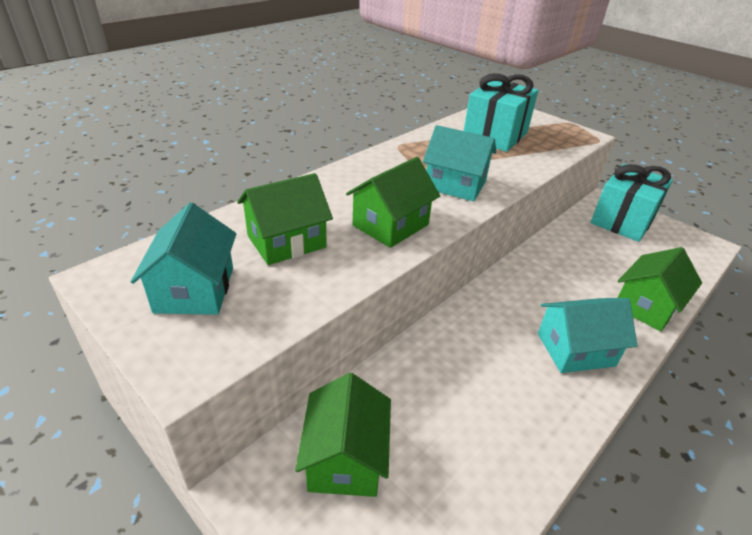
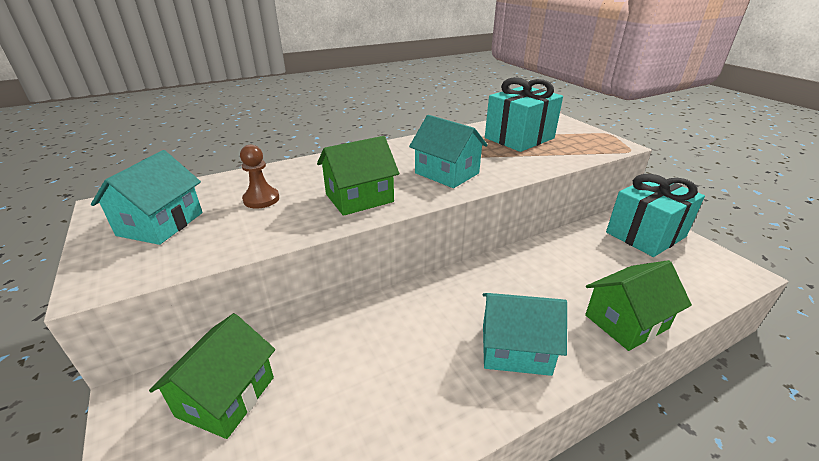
camera: 20 degrees right, 5 degrees down
(286, 241) = (261, 199): green house -> brown pawn

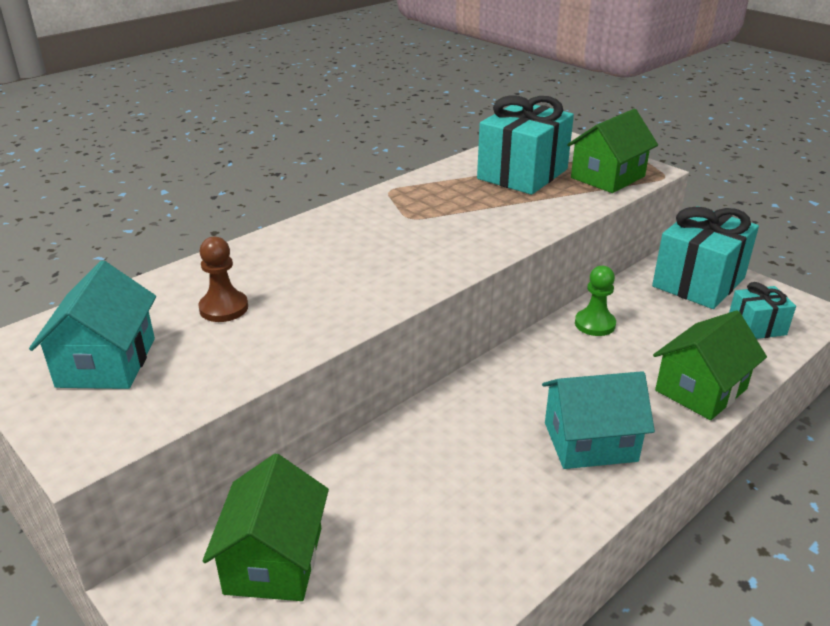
camera: 15 degrees left, 0 degrees up
(359, 198) = (356, 287): green house -> green house (607, 177)
(447, 173) = (451, 237): turquoise house -> none
(550, 254) = (595, 324): none -> green pawn
(689, 277) = (756, 327): none -> turquoise gift

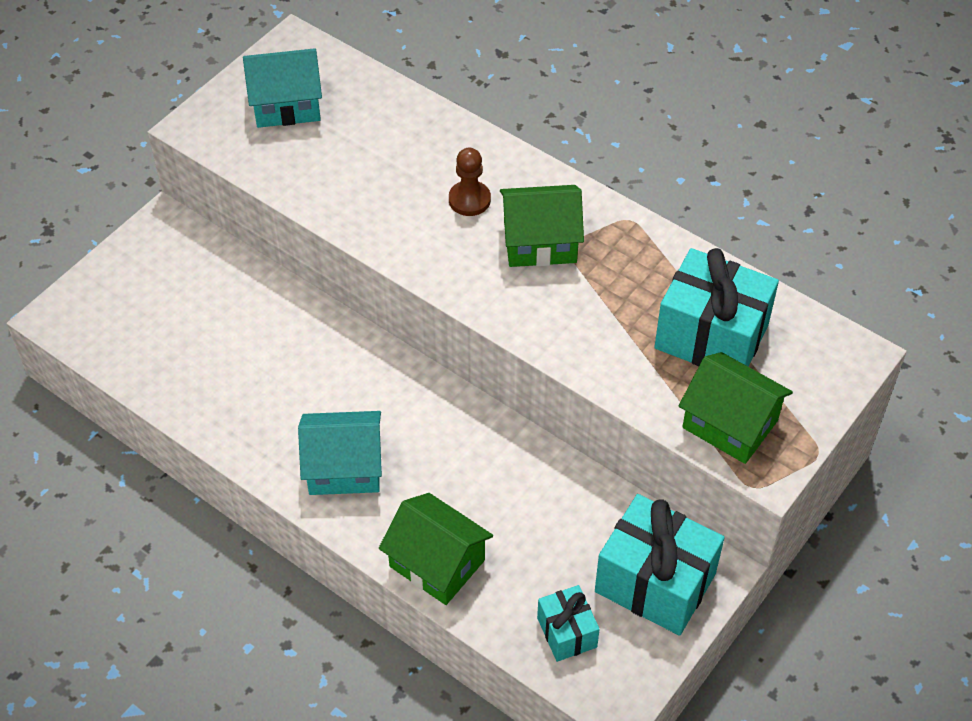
camera: 80 degrees right, 20 degrees up
(224, 308) = (370, 149): brown pawn -> brown pawn (469, 200)
(274, 560) = (193, 279): green house -> green house (540, 242)
(590, 442) = (344, 467): turquoise house -> turquoise house turned 75 degrees counterclockwise
(595, 324) = (536, 472): green pawn -> none

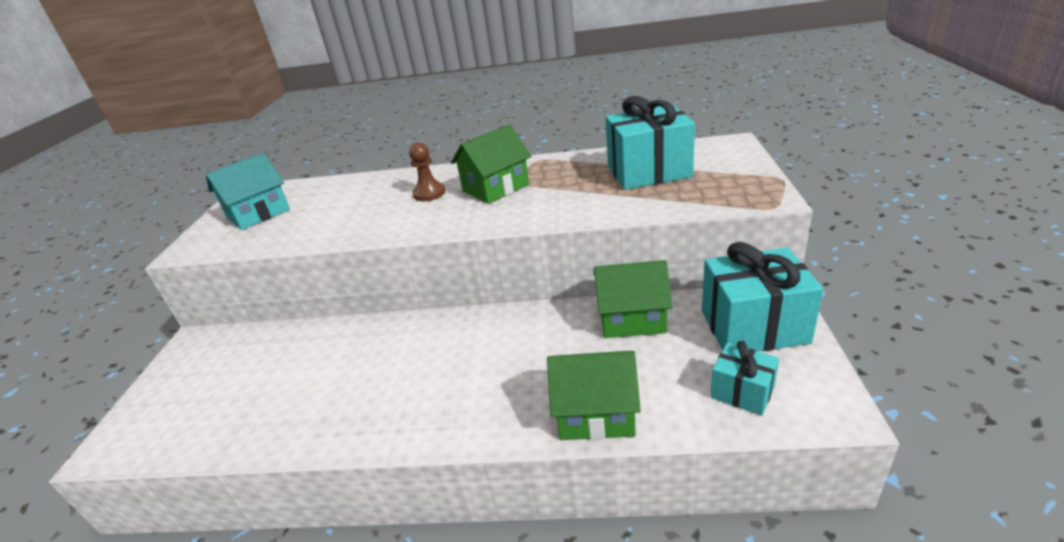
camera: 30 degrees left, 20 degrees down
(344, 467) = (457, 398): turquoise house -> none
(730, 424) = (716, 193): green house -> green house (631, 318)

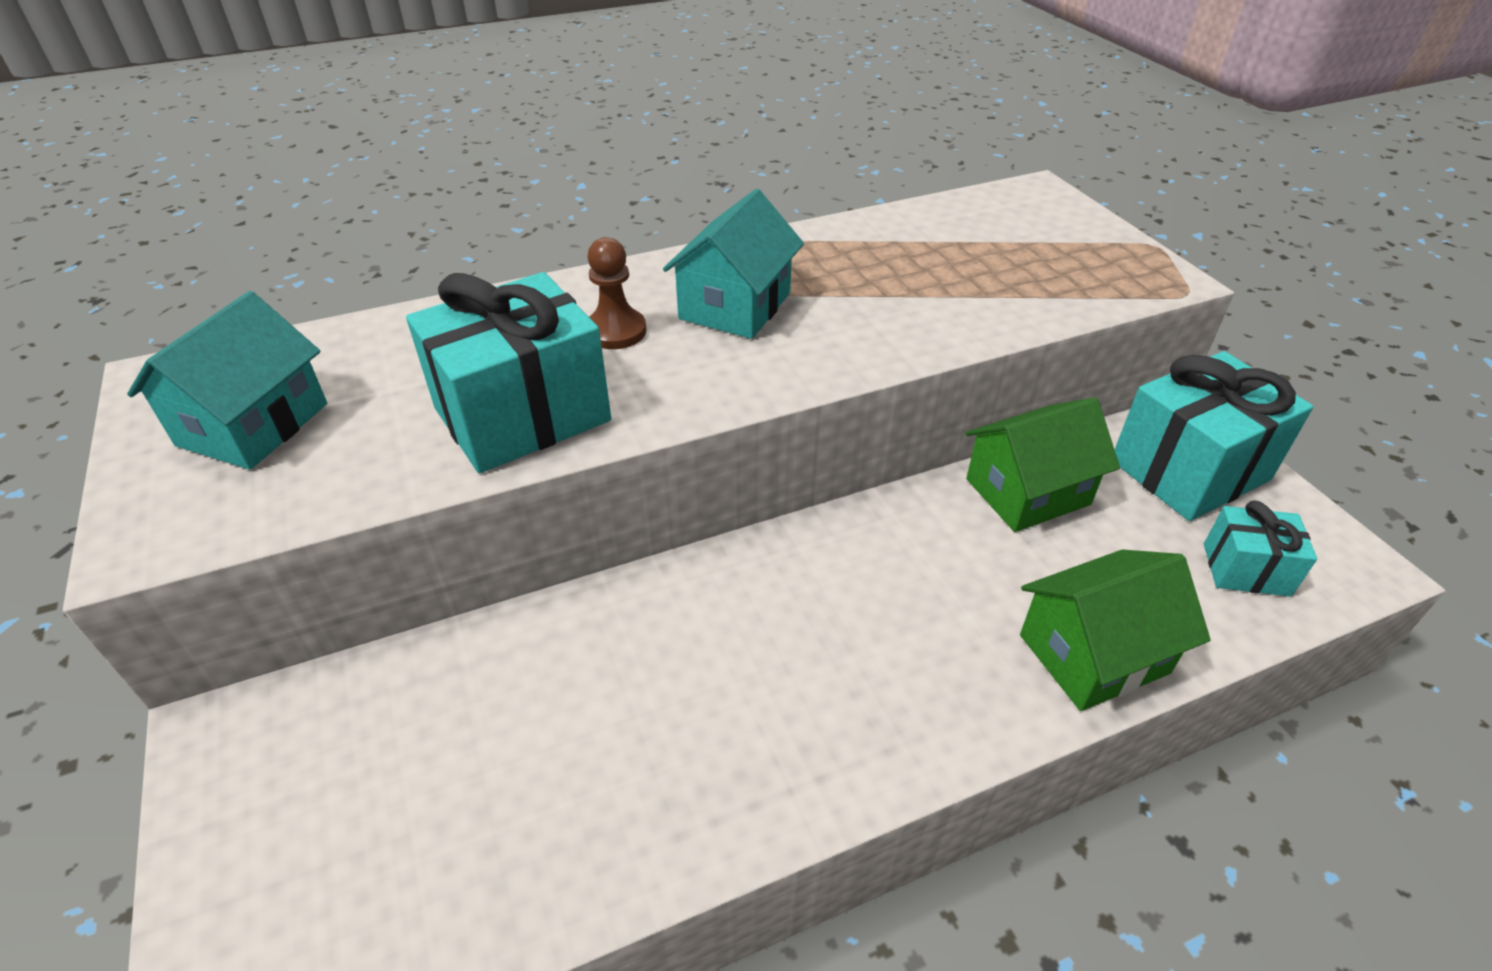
camera: 30 degrees left, 10 degrees up
(495, 188) = (735, 306): green house -> turquoise house
(648, 172) = (964, 250): turquoise gift -> turquoise gift (522, 414)

